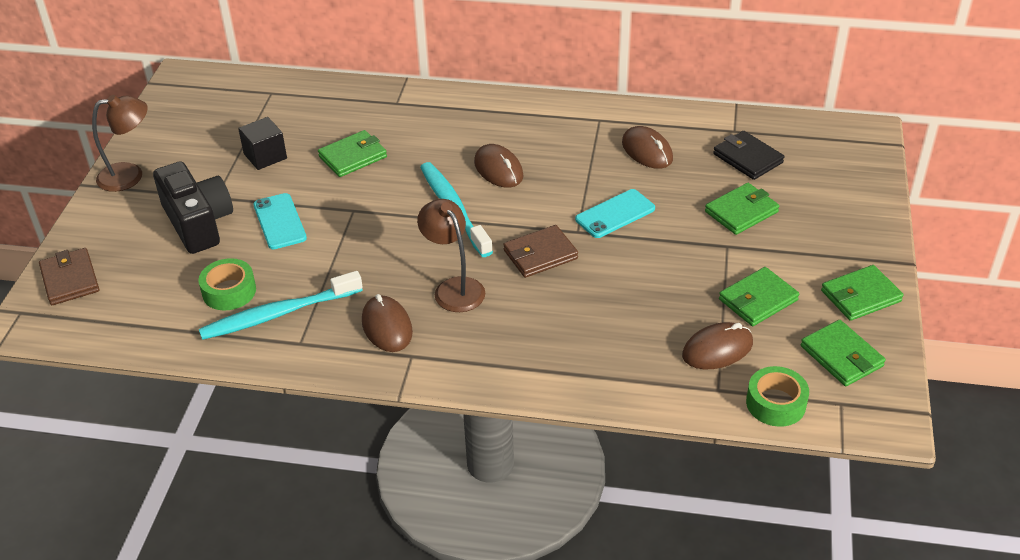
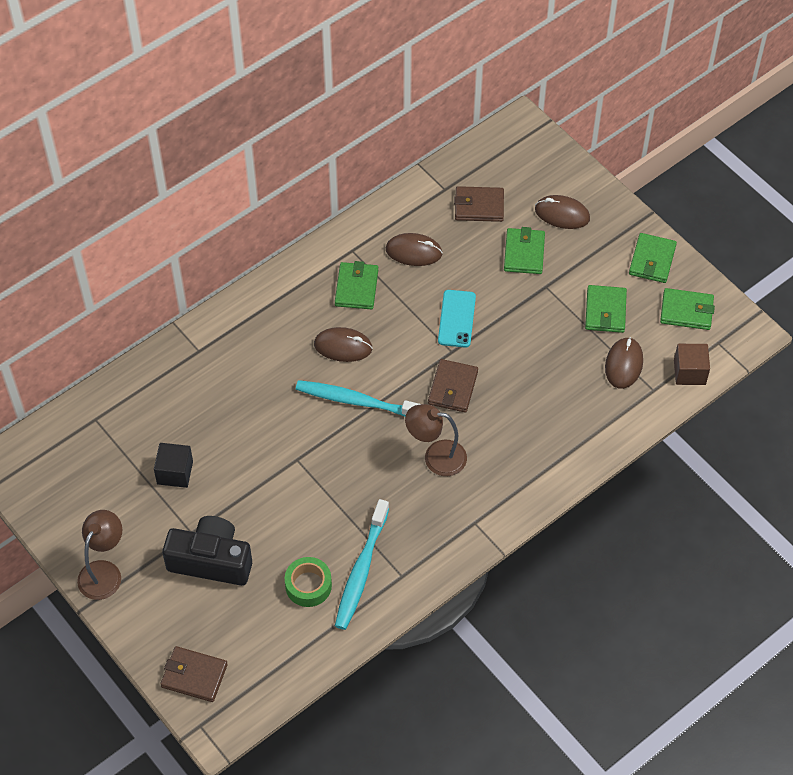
camera: 50 degrees left, 15 degrees up
(279, 221) = (263, 510): turquoise phone -> none
(353, 157) = (235, 420): green wallet -> green wallet (356, 288)
(387, 327) = (435, 518): brown mouse -> brown mouse (562, 214)
(748, 158) = (479, 206): black wallet -> brown wallet
(776, 403) = (689, 372): green tape -> brown cube

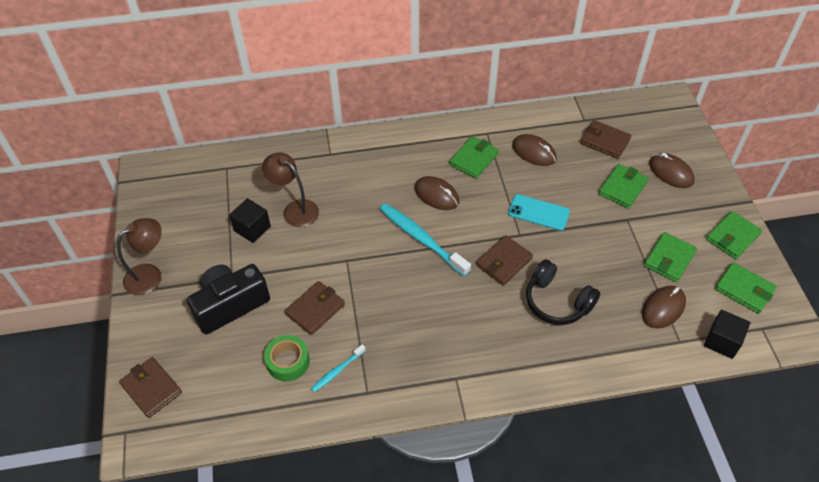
camera: 30 degrees right, 5 degrees down
(211, 560) = (230, 305): black camera -> black camera turned 75 degrees counterclockwise
(299, 523) = (315, 309): none -> brown wallet
(361, 570) = (337, 371): turquoise toothbrush -> turquoise toothbrush, size x0.51
(436, 457) = (457, 309): brown lamp -> brown lamp (295, 209)
(456, 319) = (538, 212): turquoise phone -> turquoise phone turned 75 degrees clockwise
(525, 404) = (557, 301): none -> black headphones
(689, 372) = (722, 341): brown cube -> black cube

